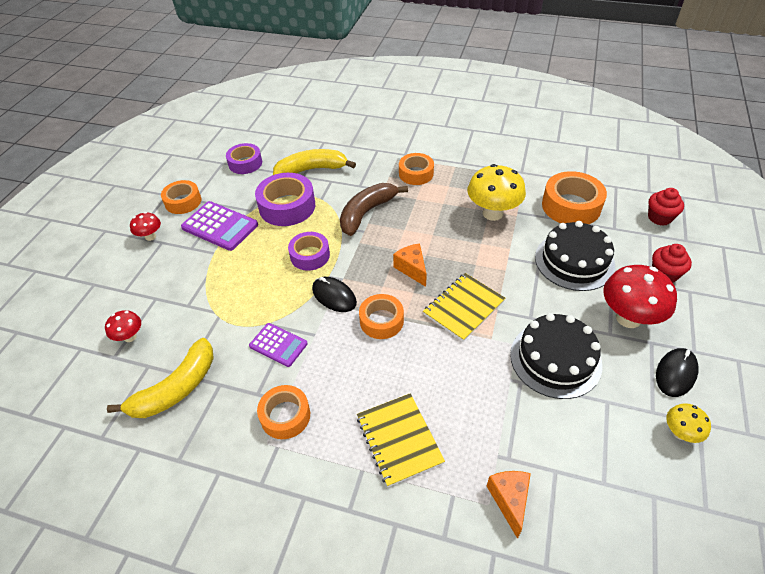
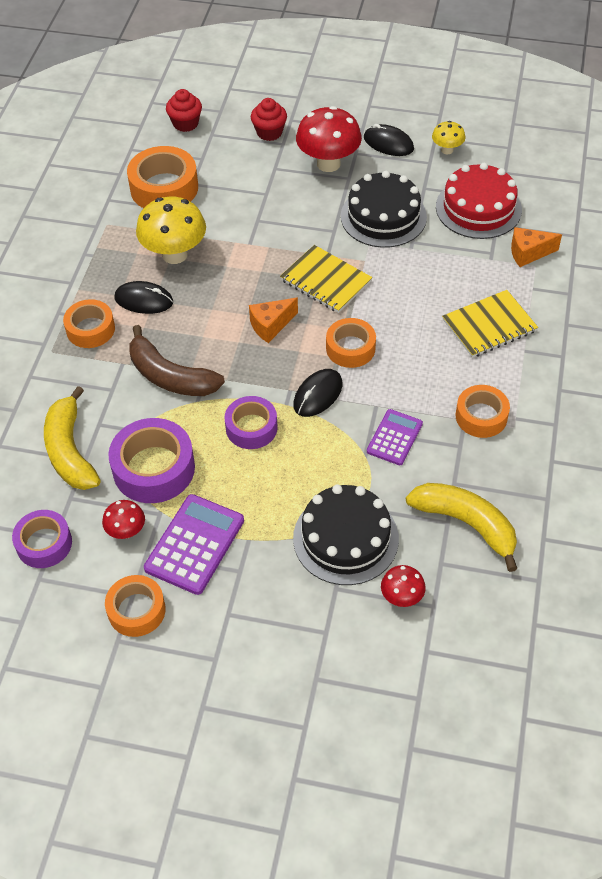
camera: 95 degrees left, 5 degrees up
(150, 237) = (216, 633): red mushroom -> red mushroom (126, 531)
(443, 198) = (144, 300): none -> black mouse
(574, 261) = (253, 193): black cake -> black cake (345, 538)
(581, 454) = (478, 208): none -> red cake

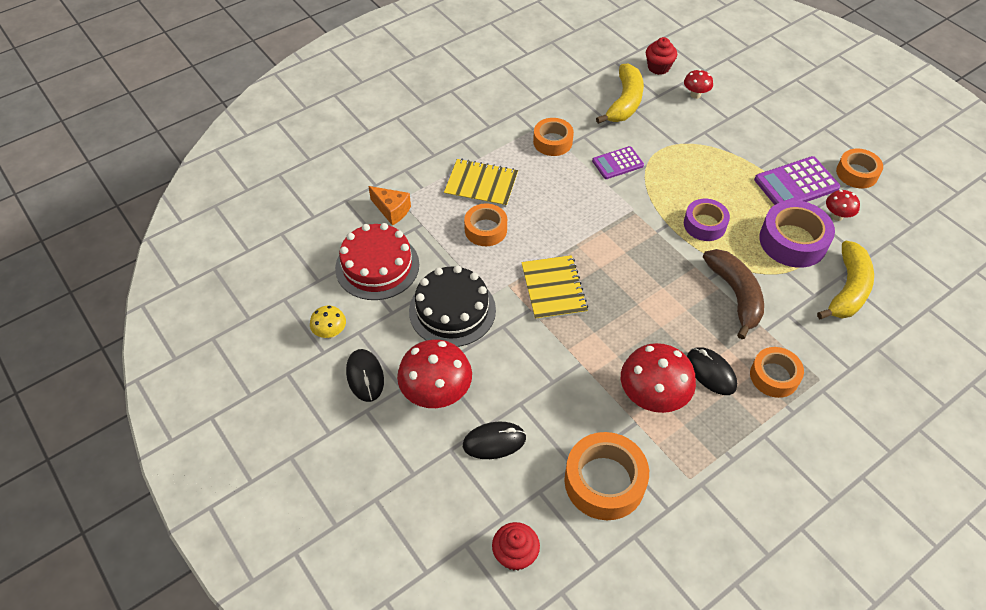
camera: 140 degrees left, 0 degrees up
(44, 544) = (899, 242): purple tape -> none
(174, 254) = (652, 398): yellow mushroom -> red mushroom
(269, 132) = (448, 473): red cupcake -> red cupcake (658, 67)
(271, 326) = (628, 283): orange cheese -> none
(318, 395) = (640, 216): black mouse -> black mouse (494, 442)
(345, 538) = (700, 135): black cake -> none
(350, 348) = (588, 230): orange tape -> orange tape (485, 229)
(466, 524) = (624, 102): yellow banana -> yellow banana turned 150 degrees counterclockwise

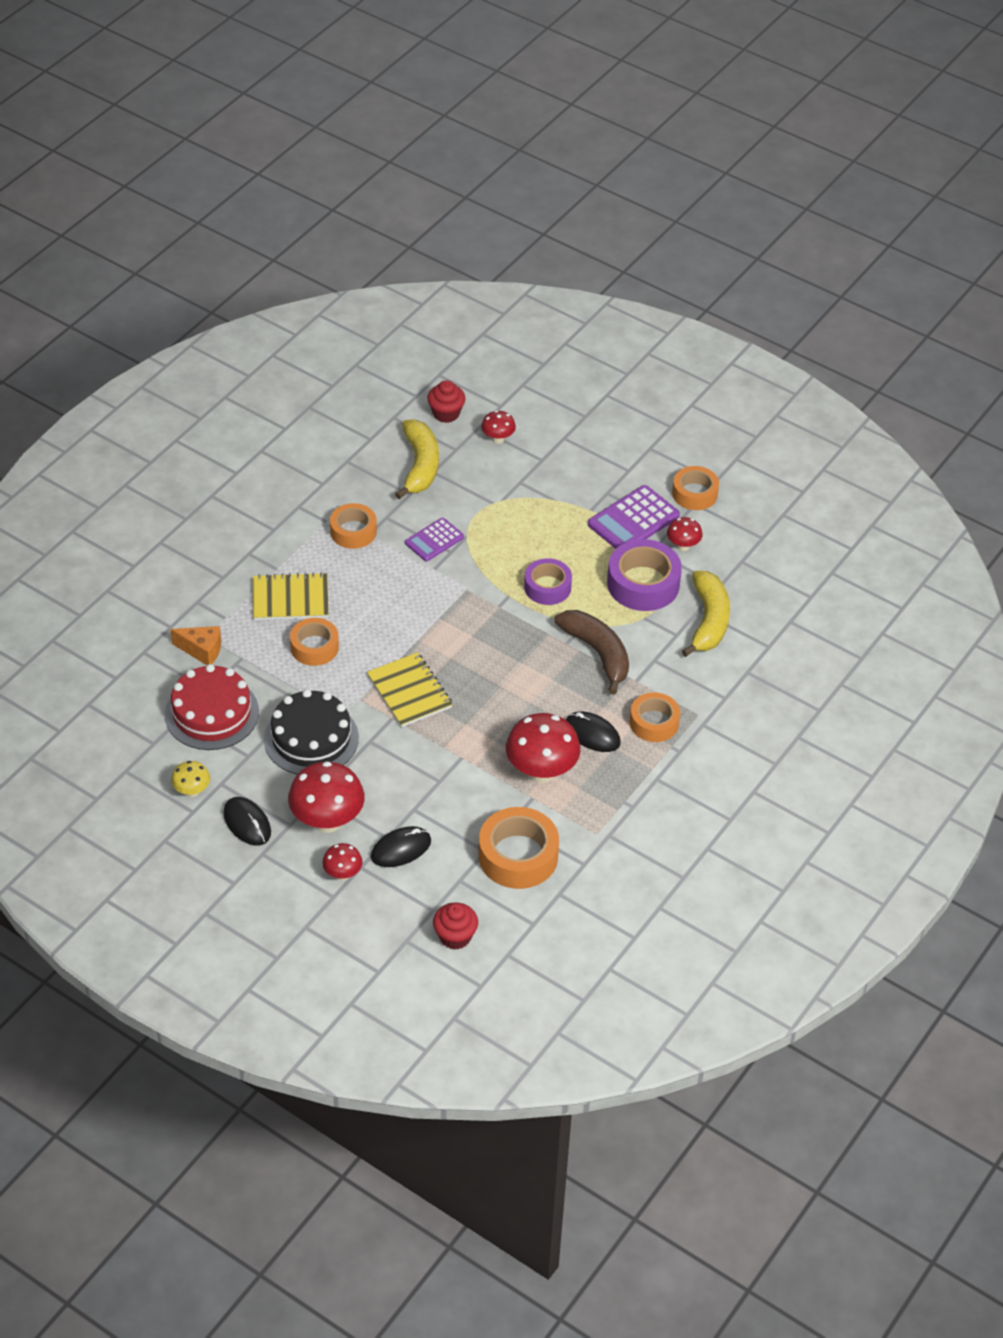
camera: 20 degrees left, 5 degrees down
(431, 453) = (342, 874): none -> red mushroom

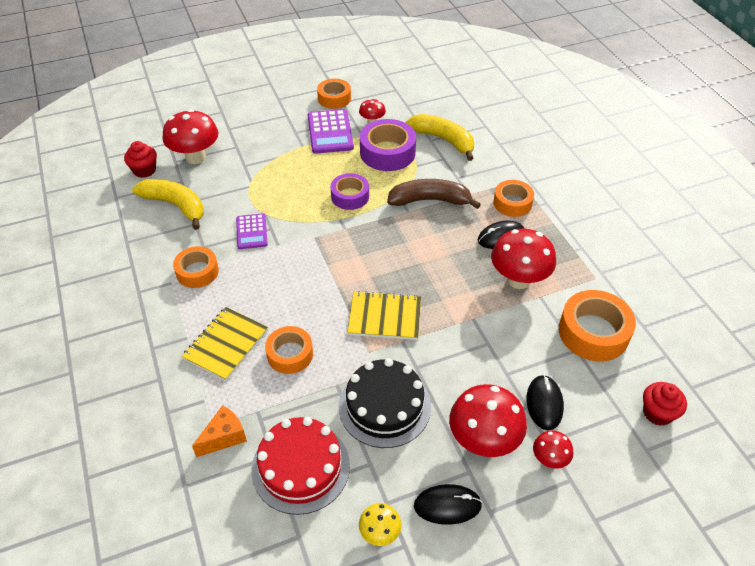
camera: 55 degrees left, 0 degrees up
(498, 439) = (195, 157): red mushroom -> red mushroom, size x1.93

